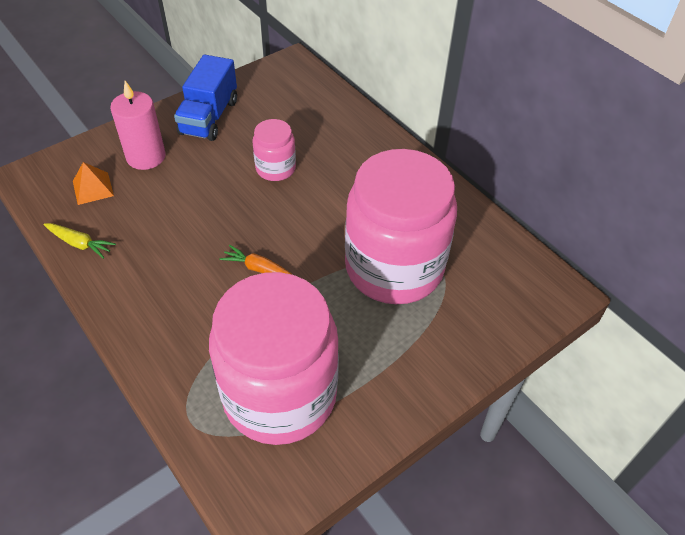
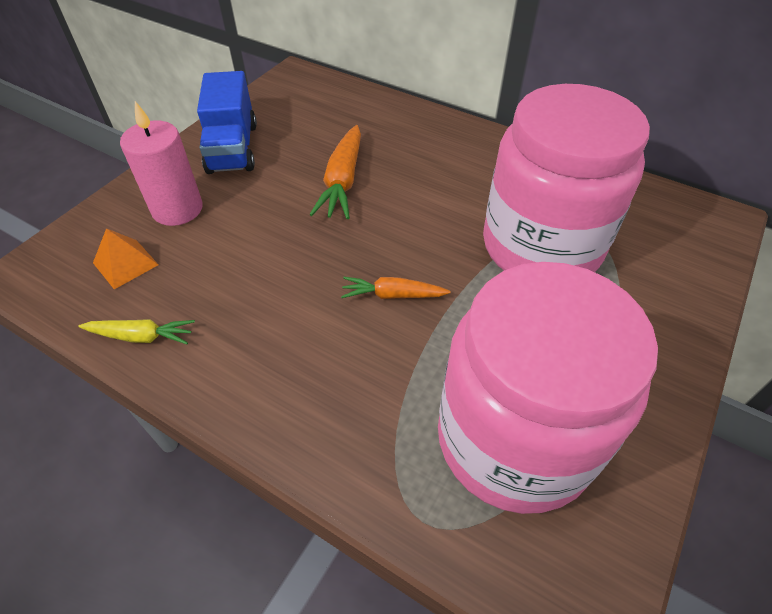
camera: 20 degrees left, 0 degrees up
(275, 168) = (342, 181): pink jar -> orange carrot

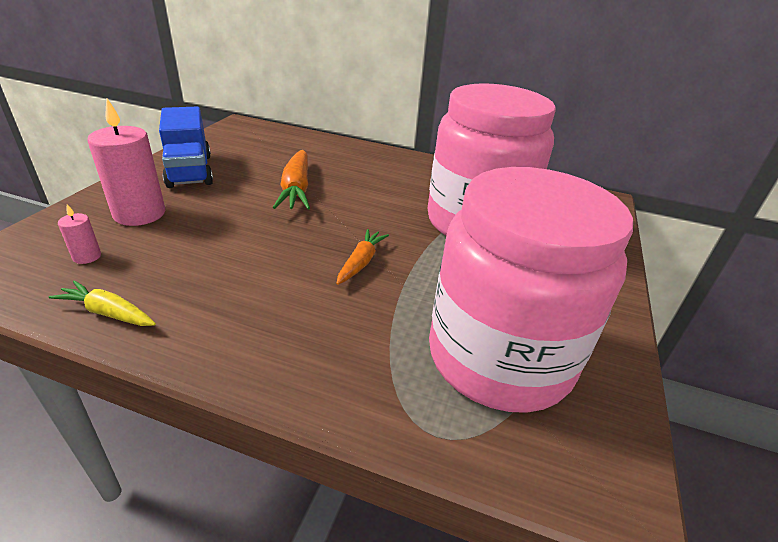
camera: 15 degrees left, 15 degrees down
(125, 264) = (87, 256): orange pyramid -> pink candle
(141, 336) = (109, 313): yellow carrot -> yellow carrot turned 150 degrees counterclockwise
(393, 295) = (361, 262): orange carrot -> orange carrot turned 120 degrees clockwise

